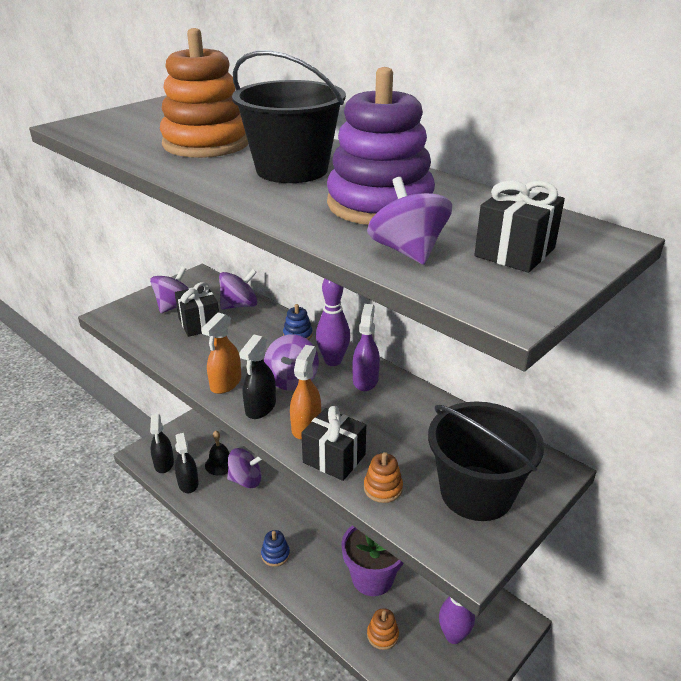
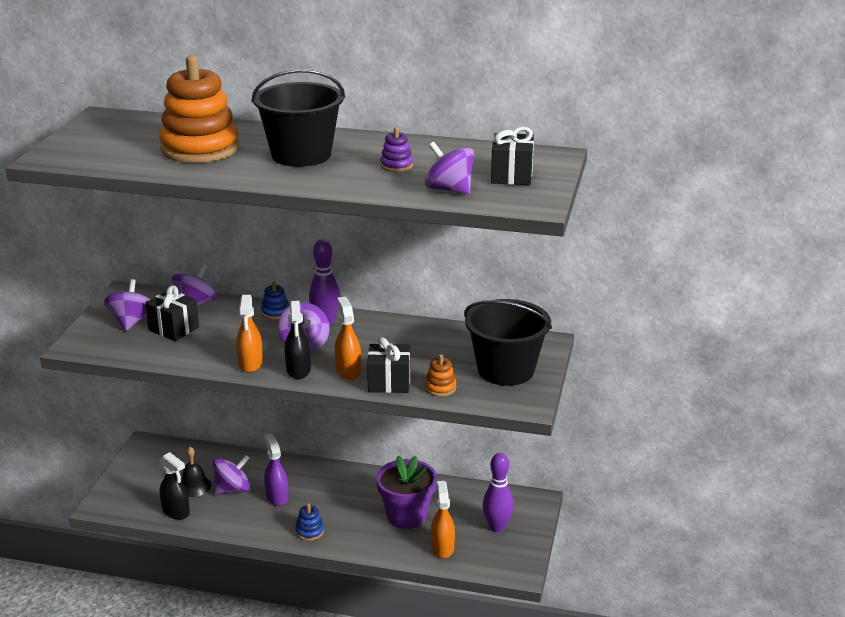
camera: 30 degrees left, 5 degrees down
(164, 464) = (134, 505): black spray bottle -> none
(365, 380) = (365, 328): purple spray bottle -> purple spray bottle (277, 497)
(380, 204) = (396, 165): purple stacking toy -> purple stacking toy, size x0.41
(382, 635) = (442, 547): orange stacking toy -> orange spray bottle

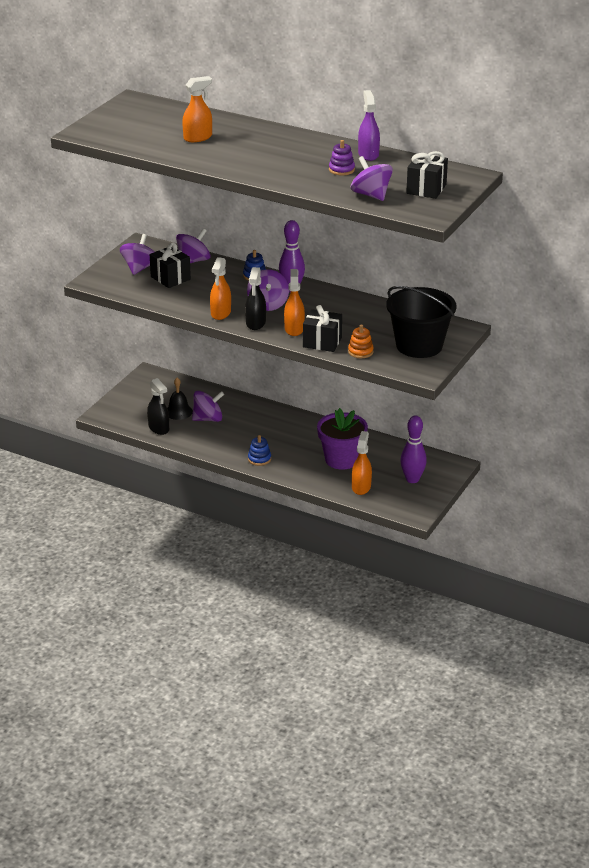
camera: 15 degrees right, 5 degrees up
(200, 148) = (198, 138): orange stacking toy -> orange spray bottle
(277, 497) = (242, 429): purple spray bottle -> purple spray bottle (368, 154)
(301, 155) = (272, 152): black bucket -> none

